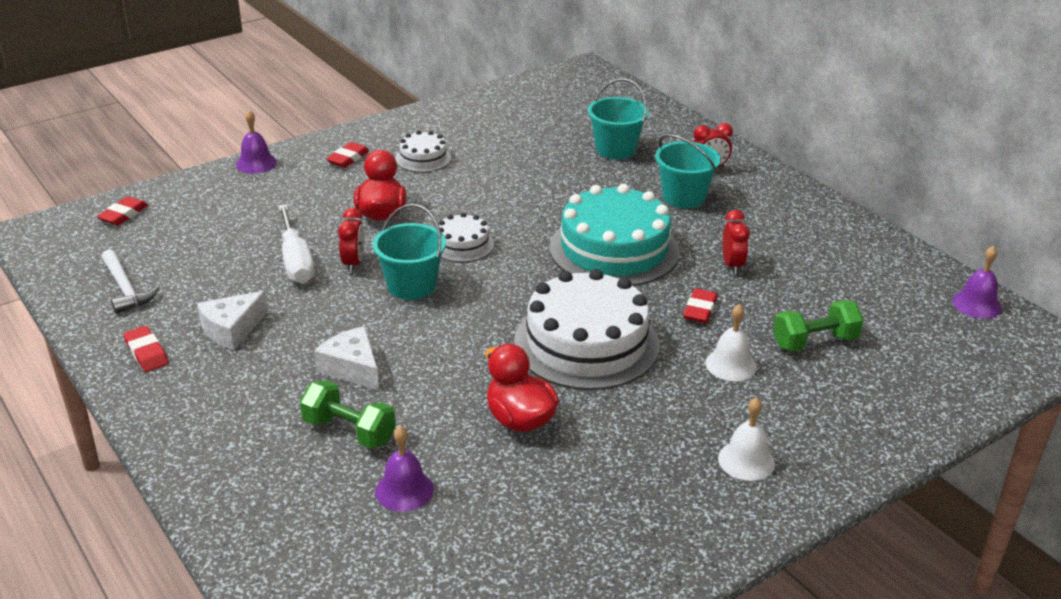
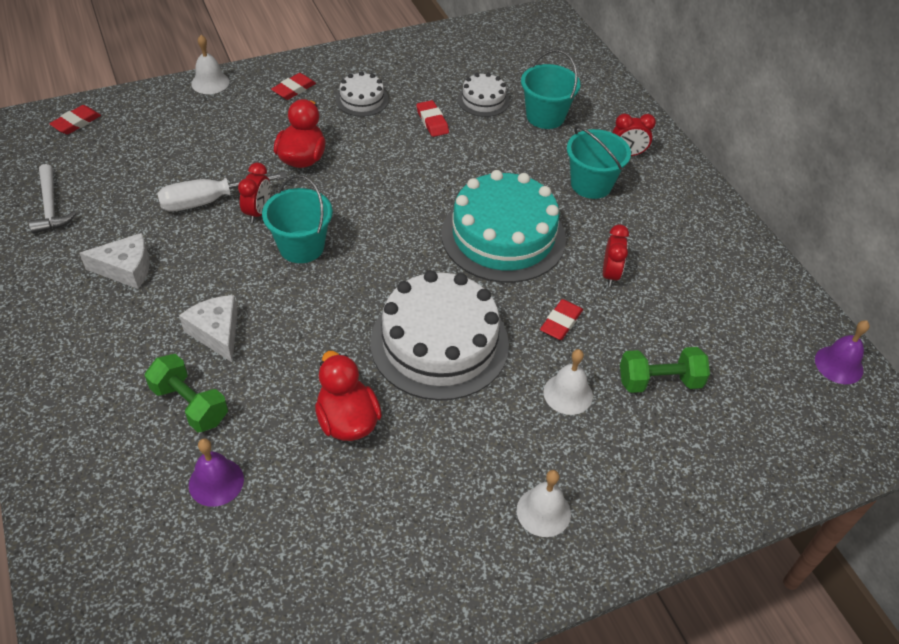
camera: 10 degrees right, 15 degrees up
(146, 352) = (45, 282): red eraser -> red eraser (432, 121)
(232, 329) = (126, 269): white cheese -> white cheese turned 150 degrees counterclockwise
(256, 163) = (210, 82): purple bell -> white bell
(296, 261) = (208, 201): white screwdriver -> white screwdriver turned 75 degrees clockwise
(462, 244) = (364, 206): white cake -> white cake (483, 100)

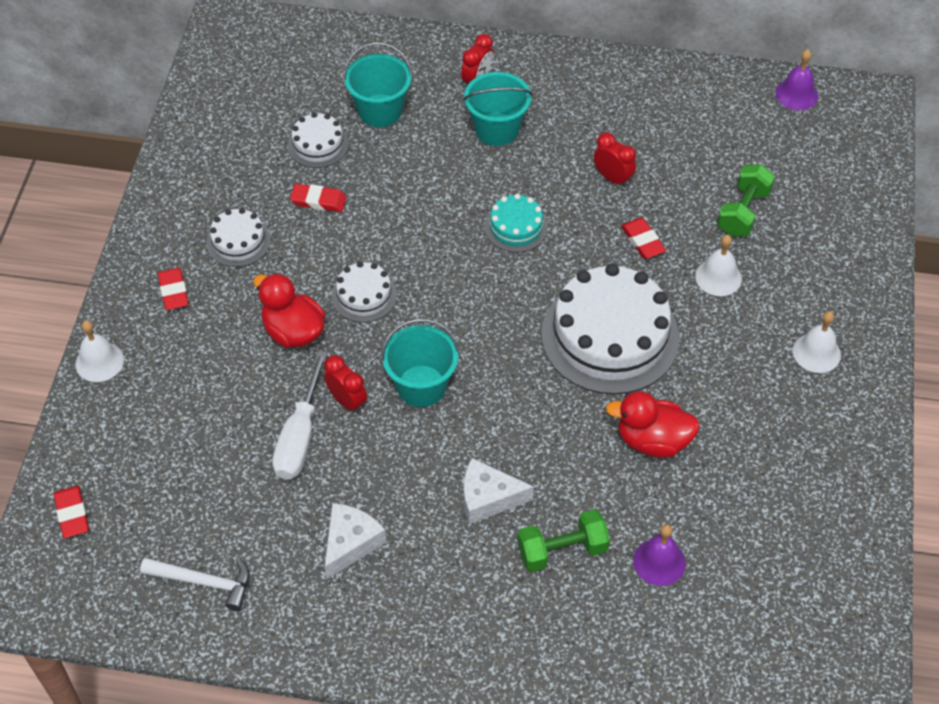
camera: 55 degrees left, 5 degrees up
(364, 180) = (364, 295): none -> white cake
(503, 236) = (516, 227): turquoise cake -> turquoise cake, size x0.48

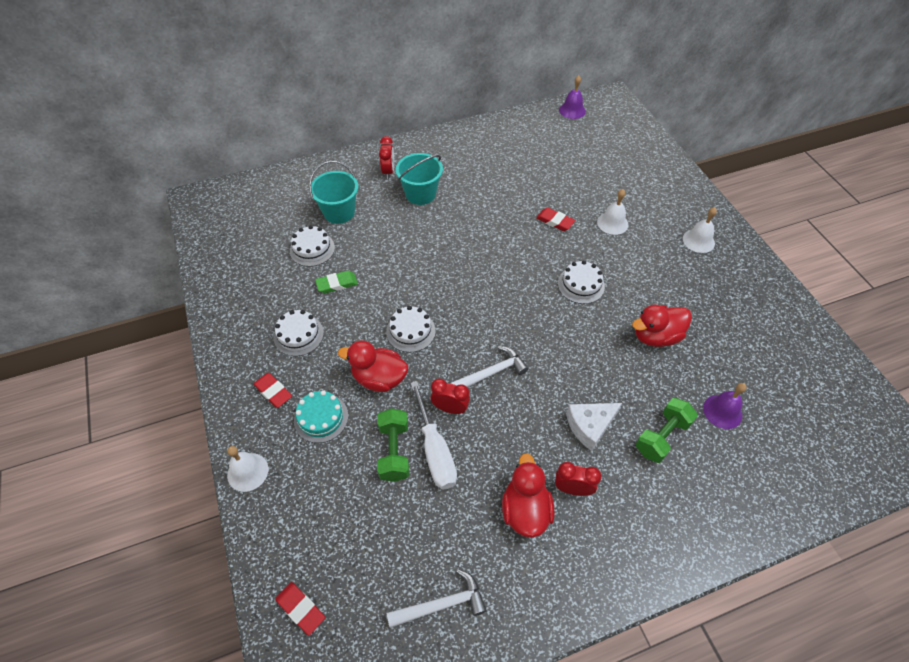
camera: 30 degrees left, 0 degrees up
(318, 200) = (337, 284): red eraser -> green eraser
(350, 543) = (525, 510): white cheese -> red duck
(421, 386) = (491, 373): turquoise bucket -> white hammer
(516, 227) = (475, 245): turquoise cake -> turquoise cake (321, 418)
(610, 336) = (581, 285): white cake -> white cake, size x0.48
(613, 178) = (510, 193): red clock -> red clock (572, 489)
(743, 212) = (596, 182): green dumbbell -> green dumbbell (394, 451)

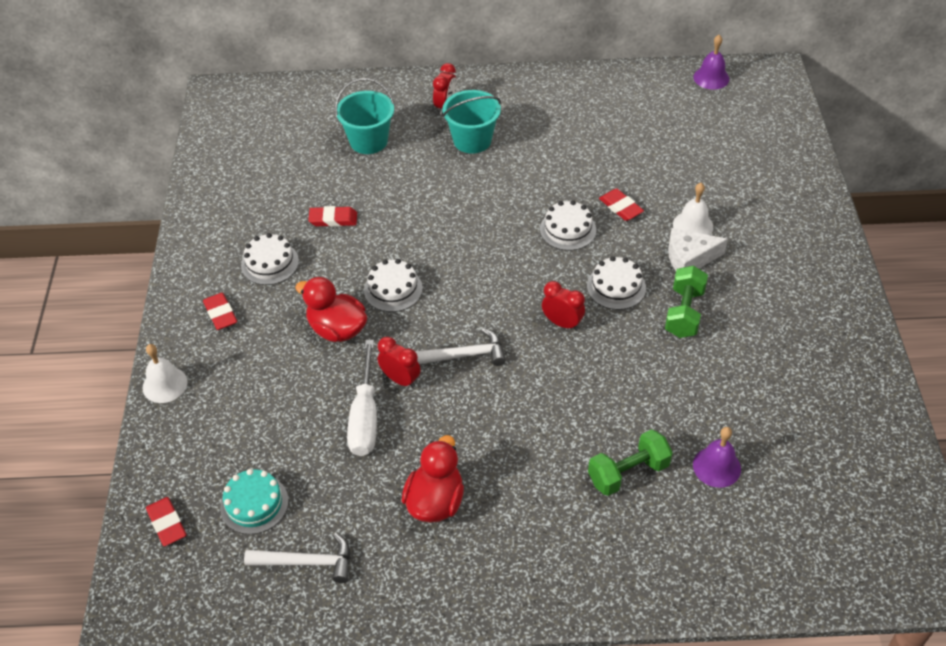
camera: 20 degrees right, 5 degrees down
(312, 249) = (321, 175): white cake -> white cake (568, 229)
(321, 418) = (259, 352): turquoise cake -> turquoise cake (254, 504)
(337, 284) = (333, 219): green eraser -> red eraser
(394, 451) = (321, 406): green dumbbell -> green dumbbell (684, 313)
(572, 489) = (497, 496): red clock -> red clock (562, 323)
(590, 426) = (549, 439): white cheese -> white cheese (689, 258)
(656, 336) = (679, 366): red duck -> none
(698, 241) = (794, 271): white bell -> none

